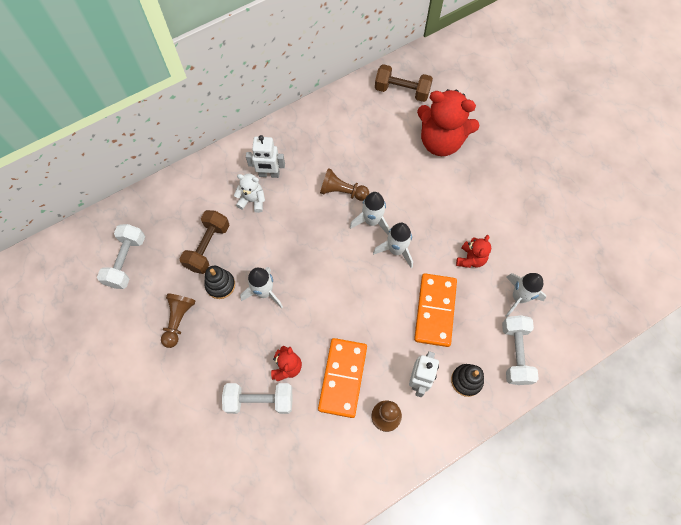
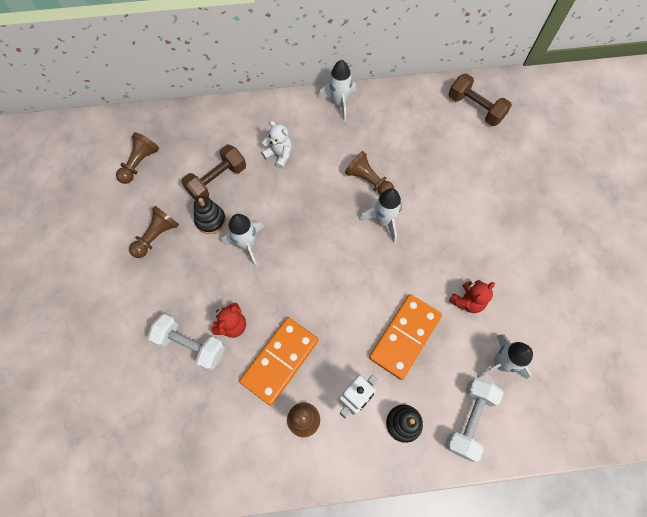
camera: 25 degrees right, 0 degrees up
(126, 261) = (140, 163): white dumbbell -> brown pawn
(269, 174) = (307, 137): white robot -> none
(396, 250) = (394, 259): white rocket -> white rocket (339, 103)
(441, 141) = (492, 172): red teddy bear -> none

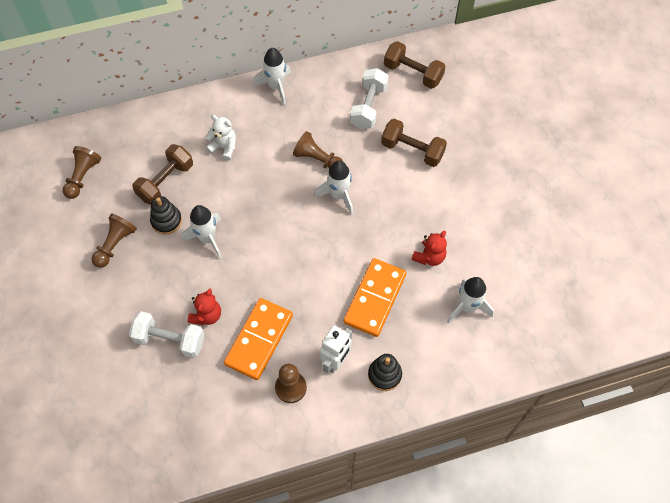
camera: 10 degrees left, 5 degrees down
(464, 186) = (412, 150): none -> brown dumbbell
(469, 419) = (445, 361): white dumbbell -> white dumbbell (368, 107)

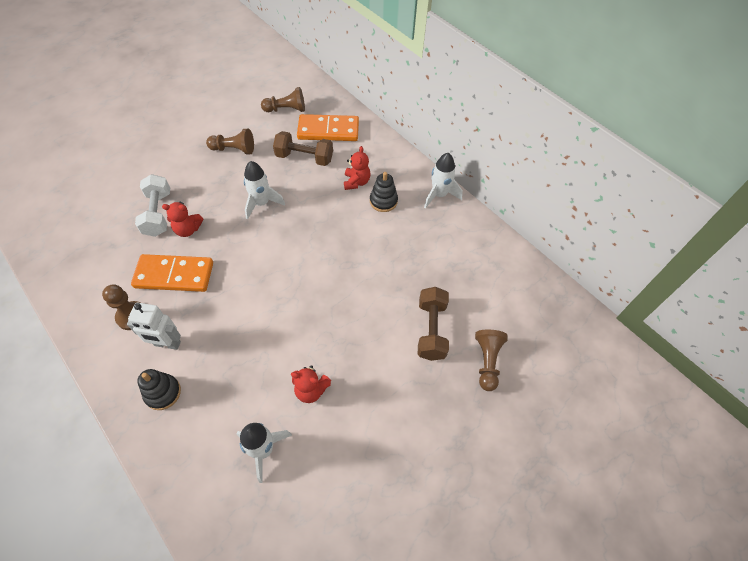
camera: 65 degrees right, 5 degrees down
(166, 221) = (268, 171): black stacking toy -> black stacking toy (383, 201)
(224, 147) = (356, 182): white teddy bear -> red teddy bear
(317, 159) = (379, 253): brown pawn -> brown pawn (487, 362)
(338, 195) = (347, 283): white rocket -> none
(368, 107) = (461, 273): white dumbbell -> none
(374, 298) = (245, 354): orange domino -> orange domino (328, 130)
(413, 73) = (525, 298): brown dumbbell -> none

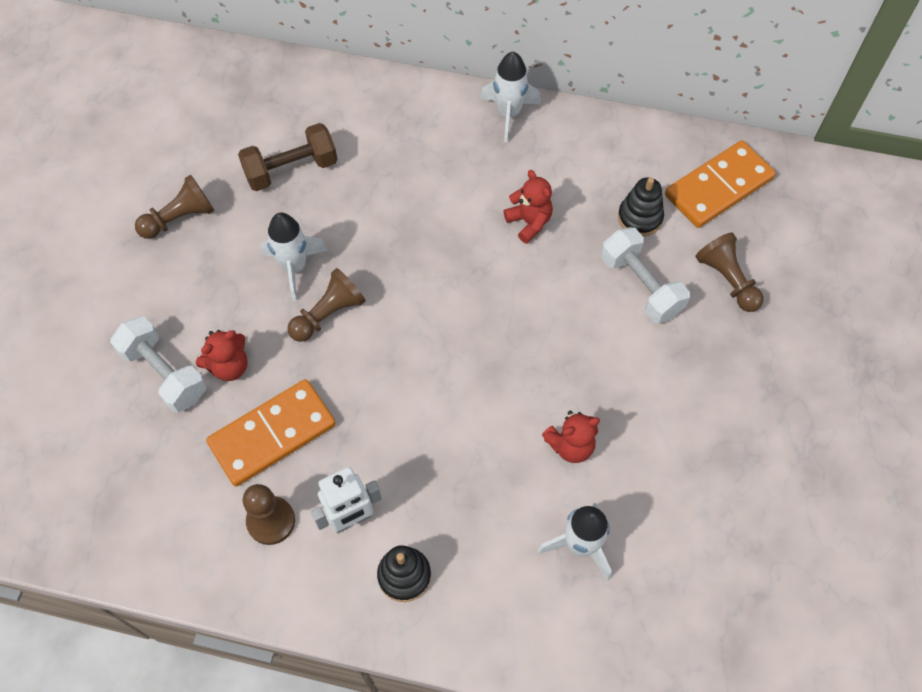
camera: 35 degrees left, 5 degrees up
(286, 109) = (198, 115): brown pawn -> brown pawn (328, 314)
(328, 130) = (286, 111): orange domino -> orange domino (718, 187)
(356, 182) = (391, 160): red teddy bear -> red teddy bear (529, 222)
(383, 201) = (448, 165): black stacking toy -> black stacking toy (640, 218)
(431, 330) = (640, 286): brown dumbbell -> white dumbbell

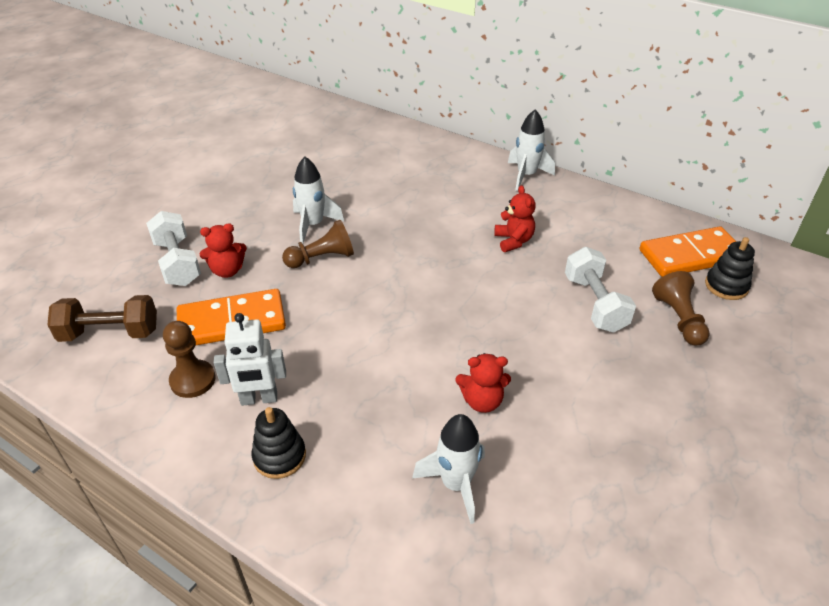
camera: 20 degrees right, 20 degrees down
(180, 218) = (249, 180): brown pawn -> none
(291, 169) = (344, 171): brown dumbbell -> brown dumbbell (110, 333)
(640, 218) = (611, 259): black stacking toy -> black stacking toy (726, 286)

